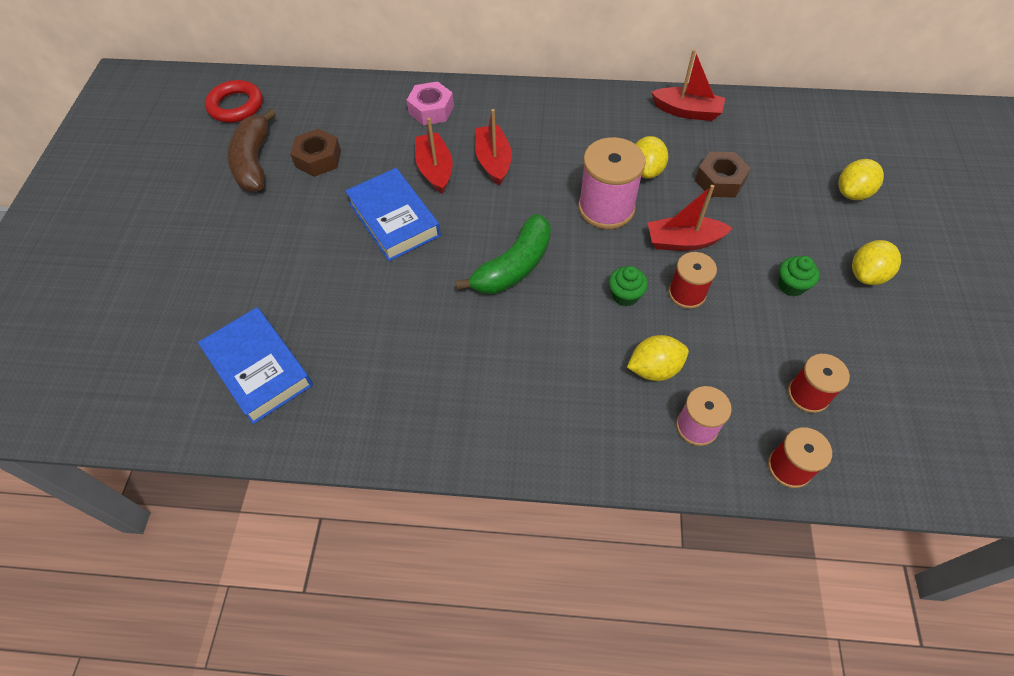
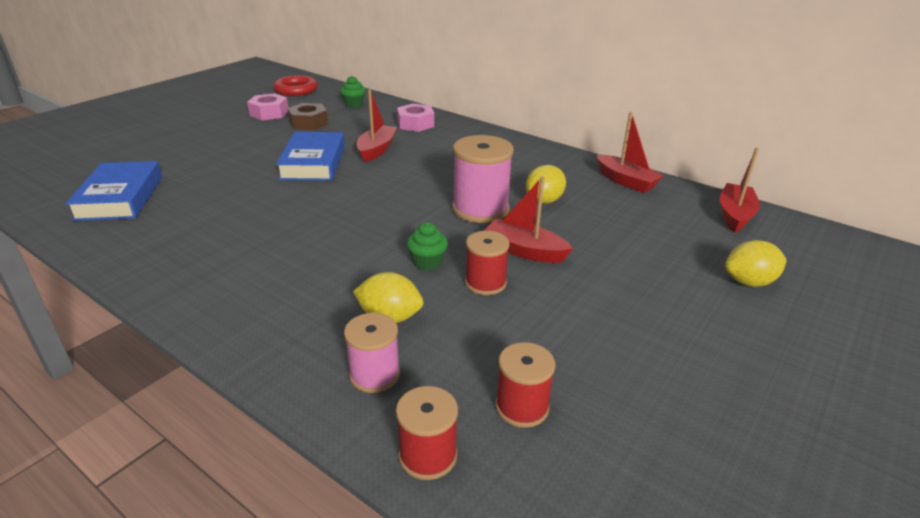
camera: 30 degrees right, 25 degrees down
(254, 162) = (269, 113): brown banana -> pink nut
(493, 161) = (424, 159): red boat -> red boat (734, 215)
(514, 266) = (361, 213): green banana -> none
(720, 181) = (608, 228): brown nut -> none
(791, 285) = (601, 319): green cupcake -> green cupcake (354, 104)
(867, 275) = (702, 345): yellow lemon -> none

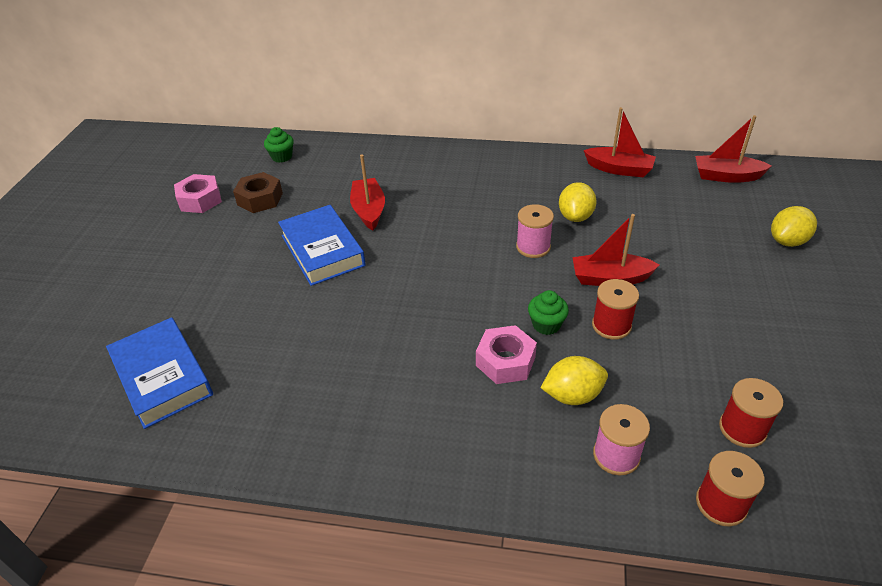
camera: 25 degrees left, 10 degrees up
(296, 90) = (194, 156): red ring -> none
(415, 124) = (373, 163): pink nut -> pink nut (505, 361)
(480, 209) = (533, 247): pink spool -> pink spool, size x0.60
(734, 215) = (726, 176): red boat -> red boat turned 75 degrees counterclockwise

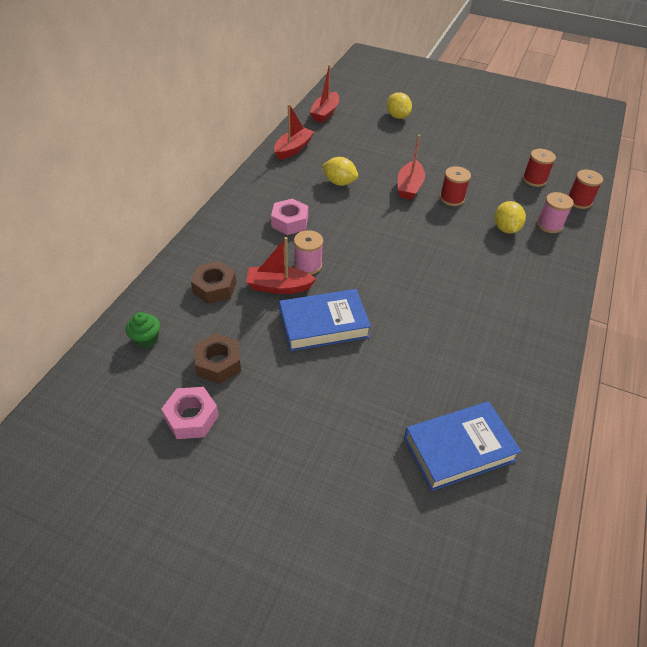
camera: 80 degrees left, 5 degrees up
(354, 174) = (214, 288): none -> brown nut
(505, 361) = (474, 248): pink nut -> pink nut (289, 222)
(533, 247) = (365, 209): pink spool -> pink spool (308, 265)
(546, 325) = (445, 223): green cupcake -> none

